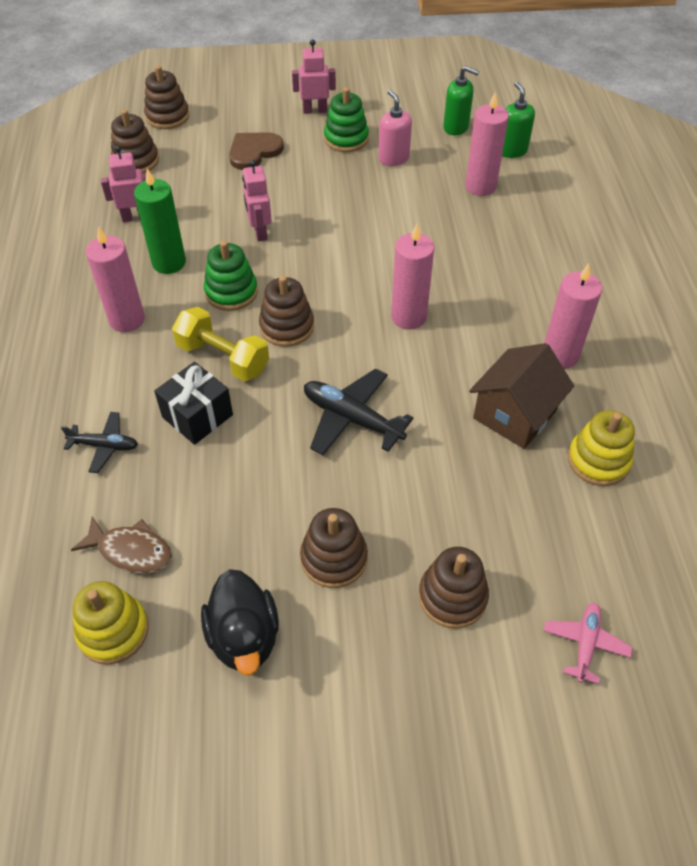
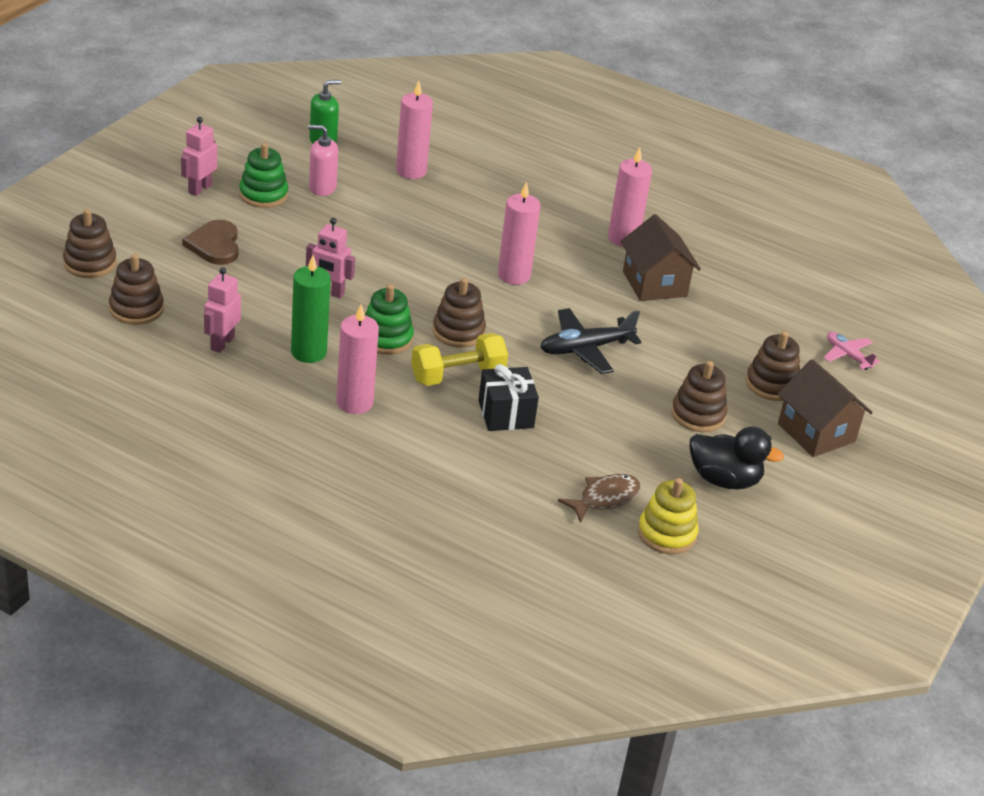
camera: 60 degrees left, 15 degrees down
(104, 446) = (487, 470): black plane -> none
(407, 684) = (816, 432): none -> brown house
(511, 150) = (387, 135): green soap dispenser -> none
(598, 460) = (725, 276): yellow stacking toy -> none

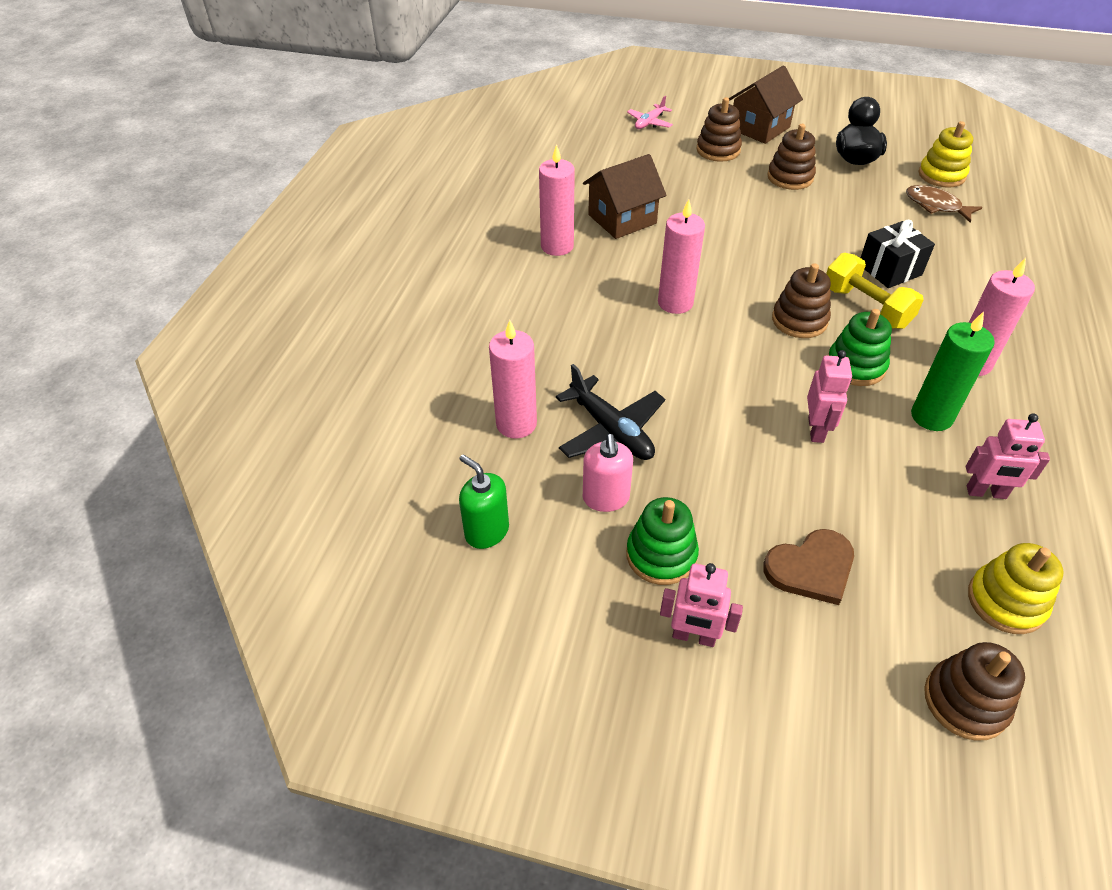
camera: 100 degrees left, 10 degrees up
(136, 309) = (1006, 601): brown stacking toy -> yellow stacking toy
(585, 348) = (755, 242): black plane -> black plane (611, 430)

